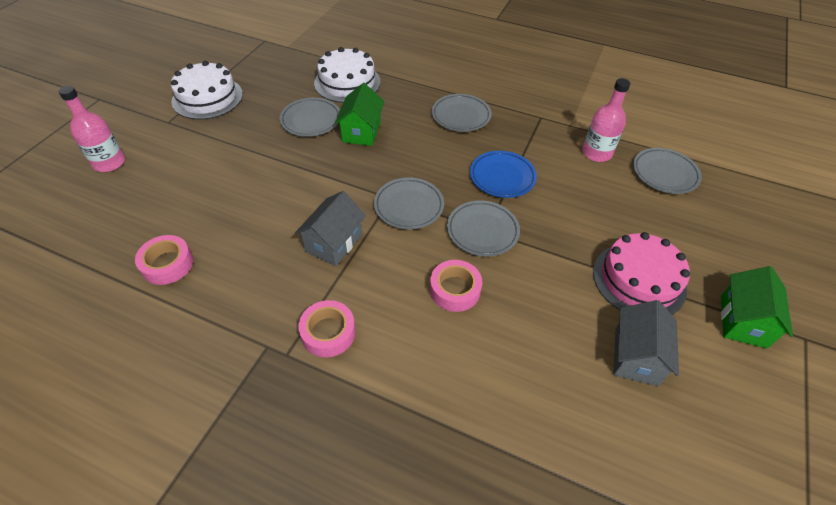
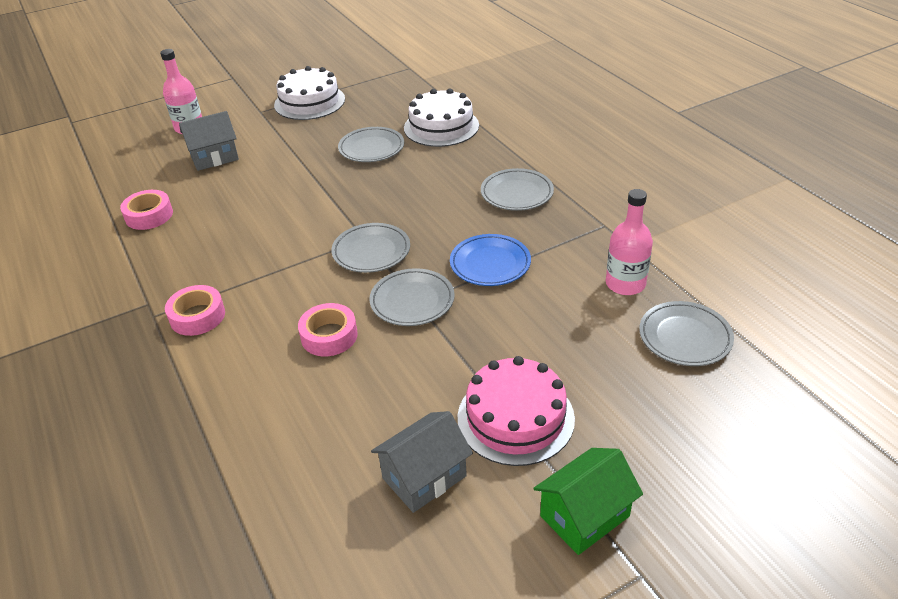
camera: 40 degrees right, 10 degrees down
(334, 243) = (277, 253): grey house -> grey house (214, 157)
(361, 131) = (404, 173): green house -> none

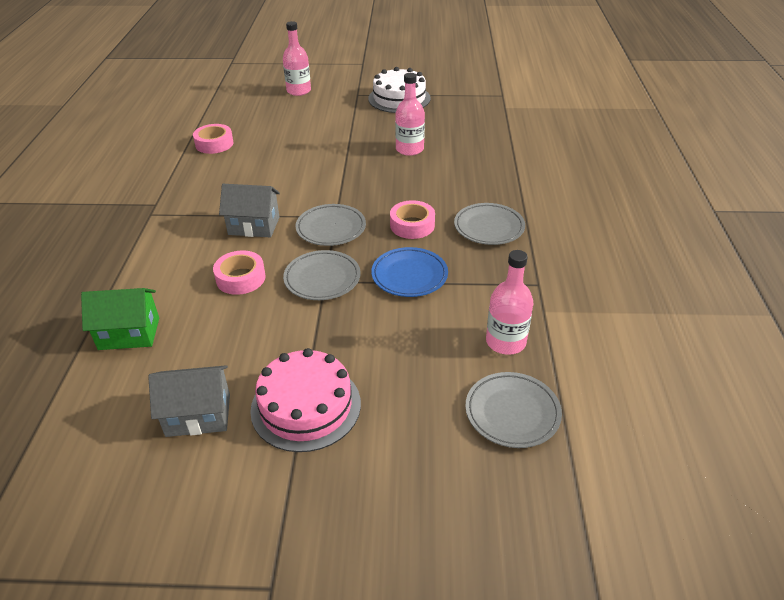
camera: 30 degrees right, 0 degrees up
(197, 316) = (174, 226): pink tape -> pink tape (412, 225)
(214, 157) = (294, 118): grey house -> grey house (254, 226)
(371, 148) = (409, 149): grey plate -> pink bottle
(441, 126) = (481, 151): white cake -> none
(584, 516) = (277, 513): green house -> green house (129, 333)

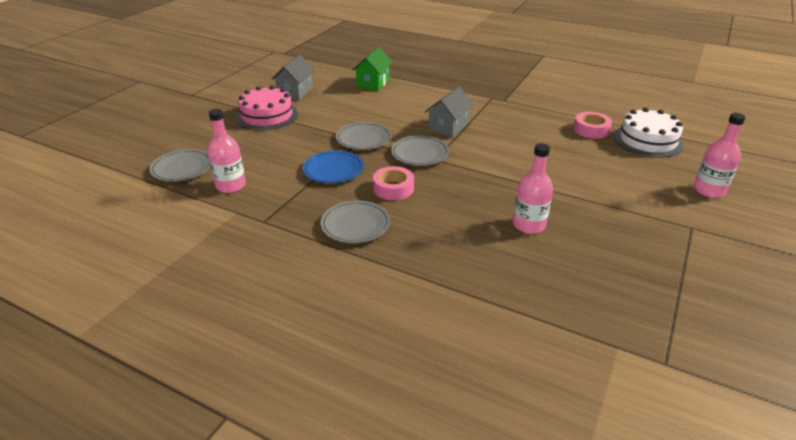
camera: 115 degrees right, 5 degrees down
(240, 278) = (391, 115): pink tape -> none
(399, 98) = (672, 256): white cake -> white cake (647, 140)

